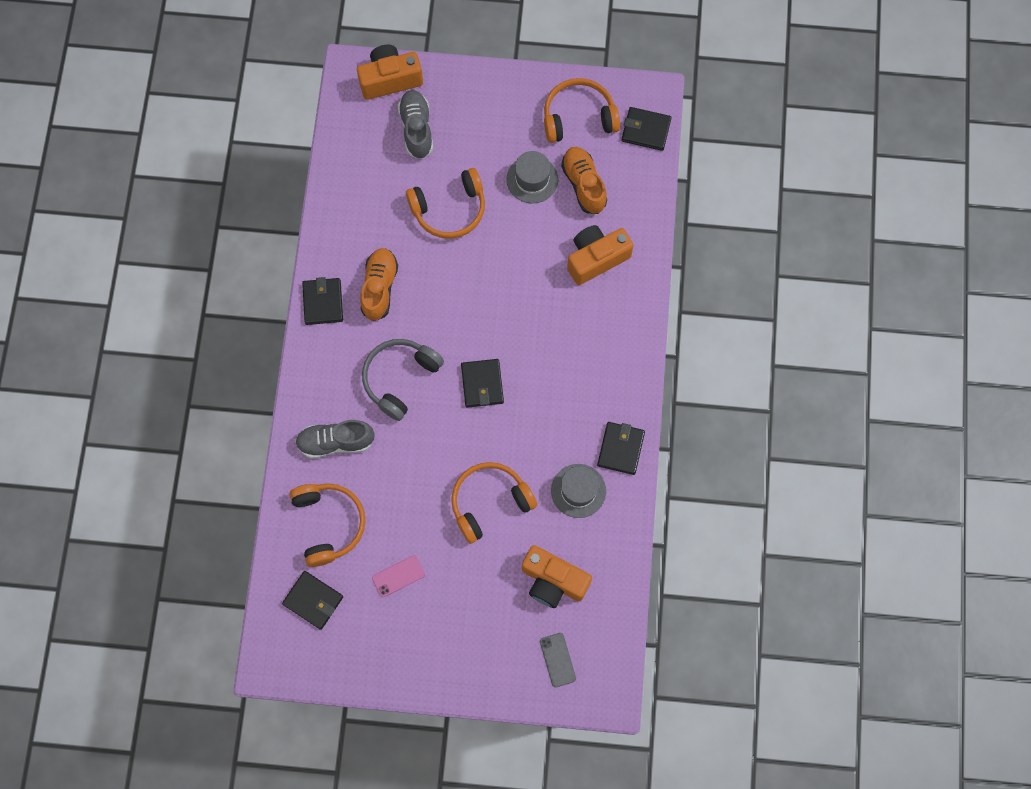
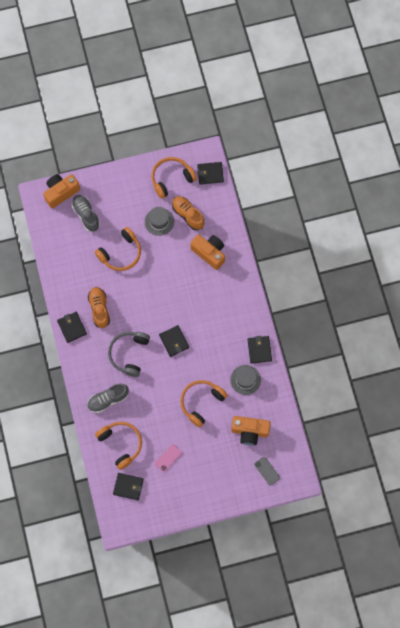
camera: 20 degrees left, 0 degrees up
(596, 258) = (209, 253): orange camera -> orange camera turned 90 degrees clockwise

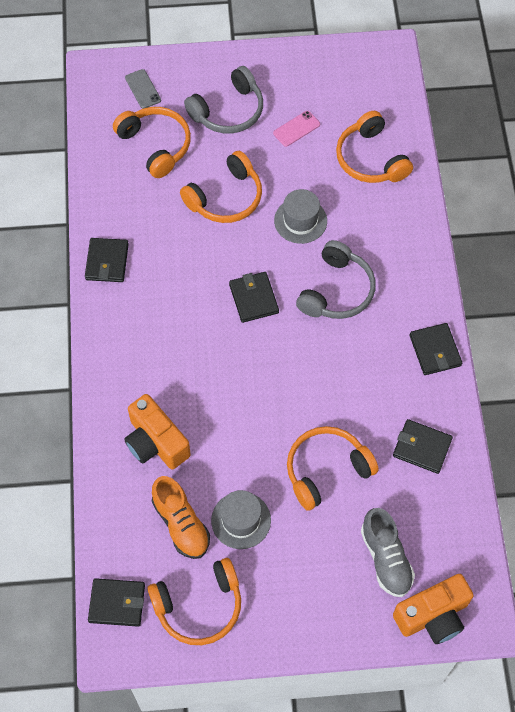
camera: 170 degrees left, 10 degrees down
(99, 309) = (380, 374): orange shoe -> none
(108, 399) = (384, 226): grey shoe -> none
(128, 486) = (367, 100): black wallet -> black wallet (422, 447)
(211, 463) = (228, 111): none -> grey headphones
(245, 380) = (143, 220): grey hat -> grey hat (300, 221)
(249, 431) = (156, 145): orange camera -> orange headphones

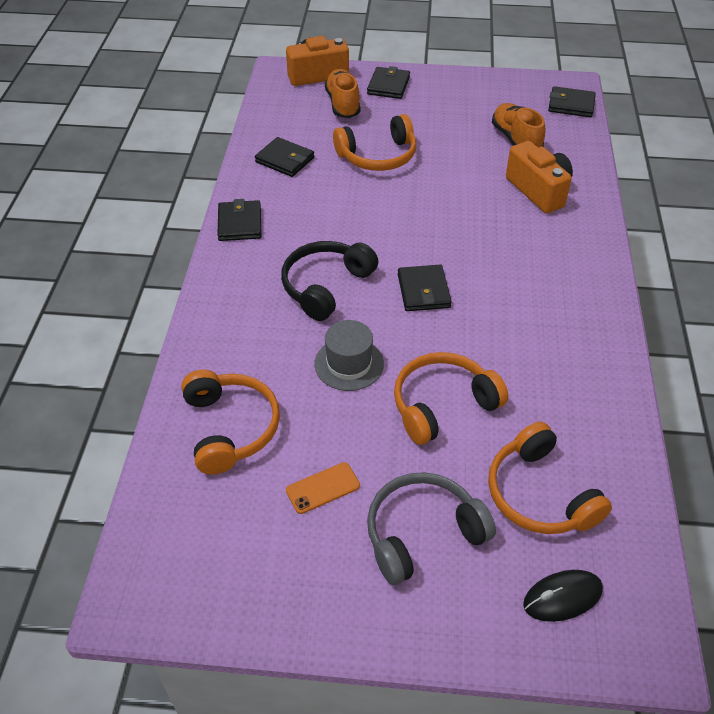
camera: 170 degrees left, 15 degrees down
(107, 262) = (601, 350): black wallet -> black wallet (388, 86)
(143, 89) = (562, 597): grey phone -> black mouse
(199, 606) = (502, 97): orange headphones -> none
(241, 520) = (462, 136): grey hat -> none
(296, 129) = (323, 488): pink phone -> orange phone
(337, 291) = (326, 286): grey headphones -> black headphones
(386, 558) = (343, 104): grey shoe -> orange shoe

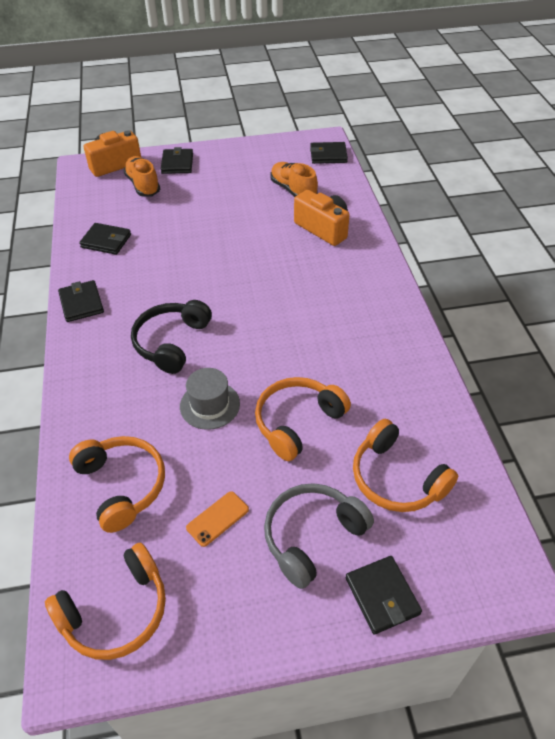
camera: 15 degrees left, 0 degrees up
(378, 156) = (185, 223): orange headphones -> orange headphones (116, 611)
(423, 291) = (254, 329): black wallet -> black wallet (382, 596)
(562, 597) = (439, 560): black mouse -> none

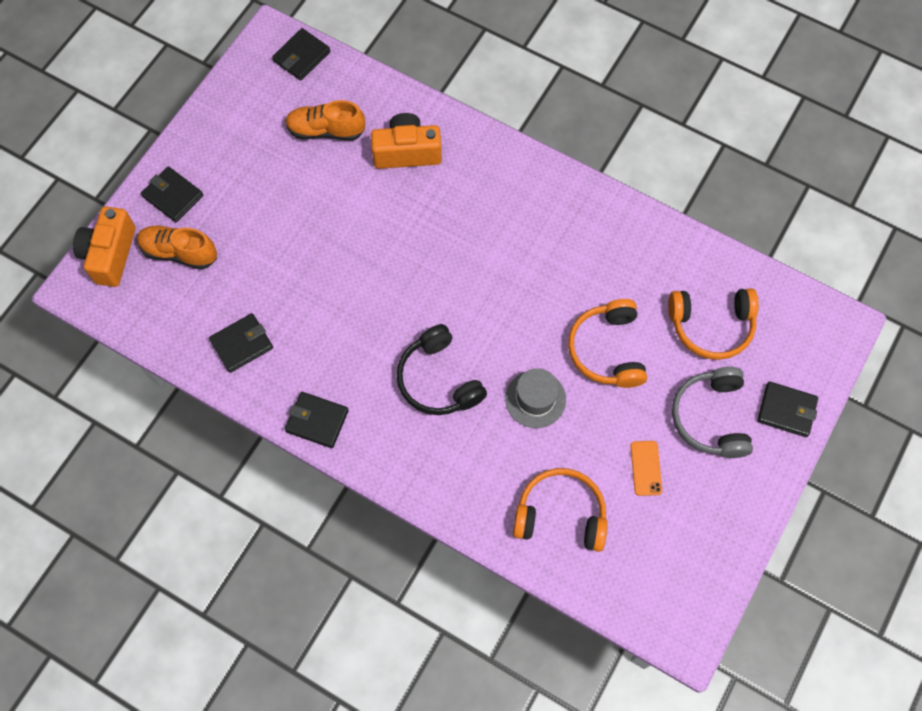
camera: 50 degrees left, 20 degrees up
(116, 611) = (665, 583): orange headphones -> none

